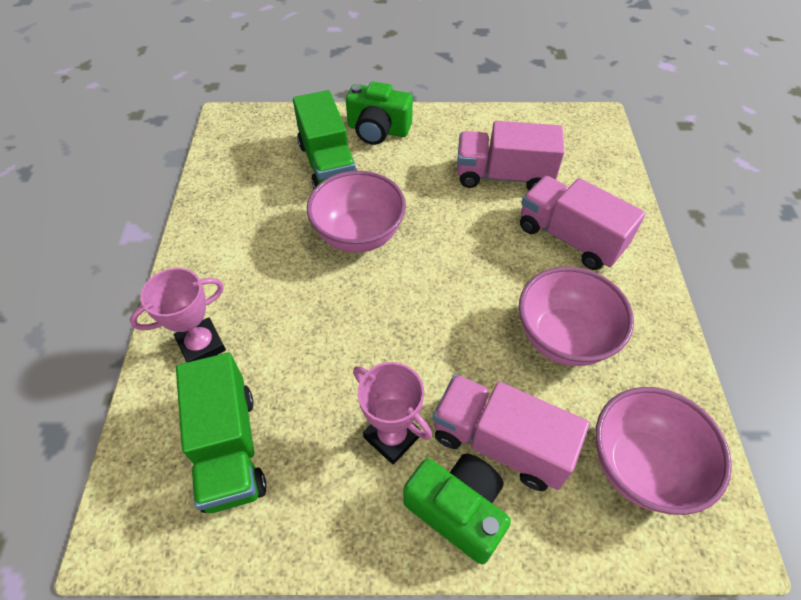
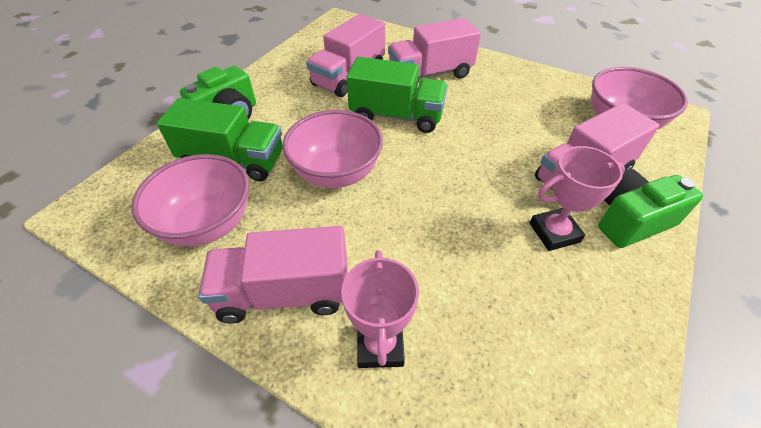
camera: 60 degrees left, 5 degrees down
(218, 266) = (284, 293): none -> pink truck
(229, 448) = (520, 361): green truck -> green truck (396, 116)
(563, 338) = (511, 112): pink bowl -> pink bowl (208, 224)

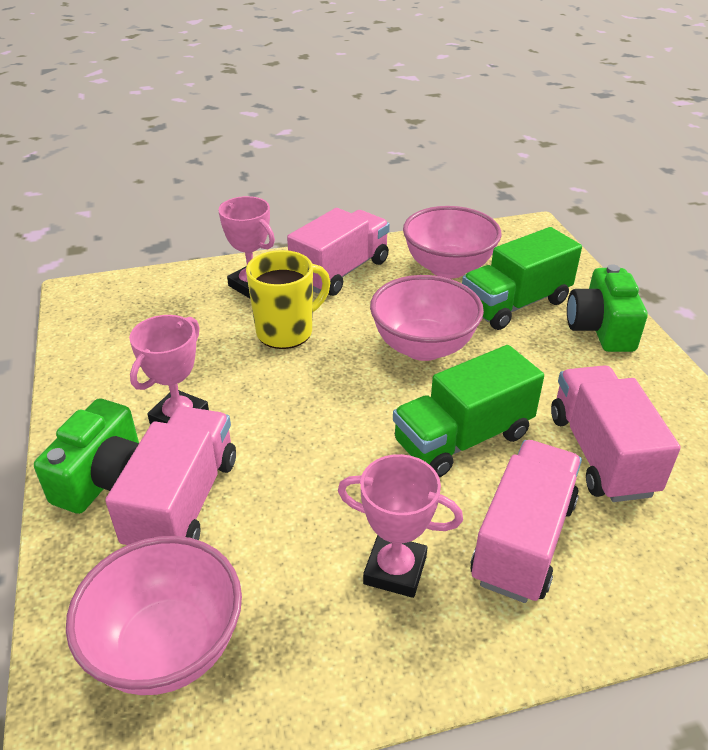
camera: 135 degrees right, 10 degrees down
(409, 255) = (286, 332): none -> yellow mug
(495, 94) = (395, 570): none -> pink trophy

